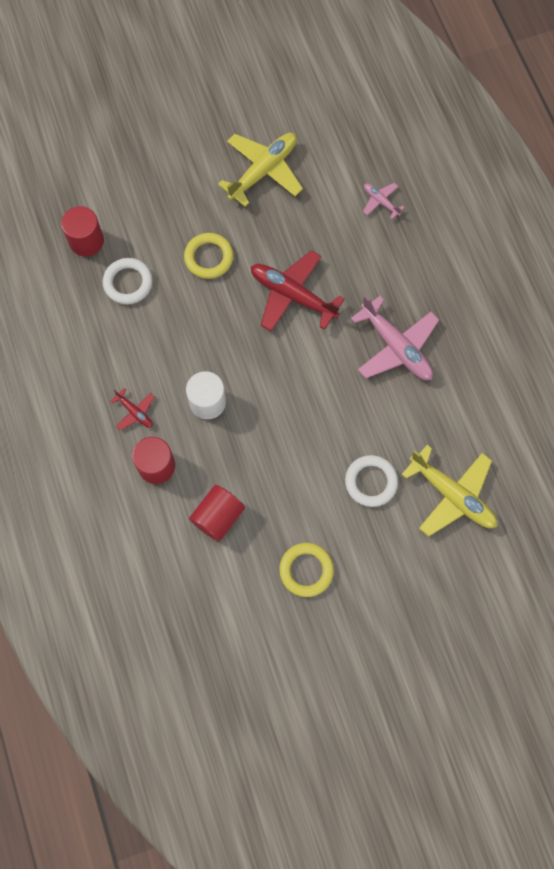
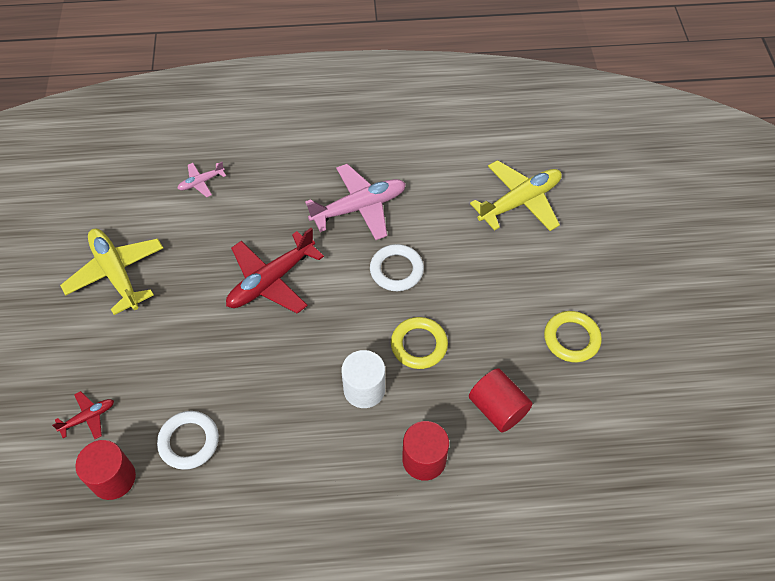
camera: 75 degrees left, 15 degrees down
(135, 412) = (353, 469): red plane -> red plane (88, 417)
(209, 258) = (194, 349): yellow ring -> yellow ring (419, 345)
(371, 482) = (492, 262): white ring -> white ring (396, 270)

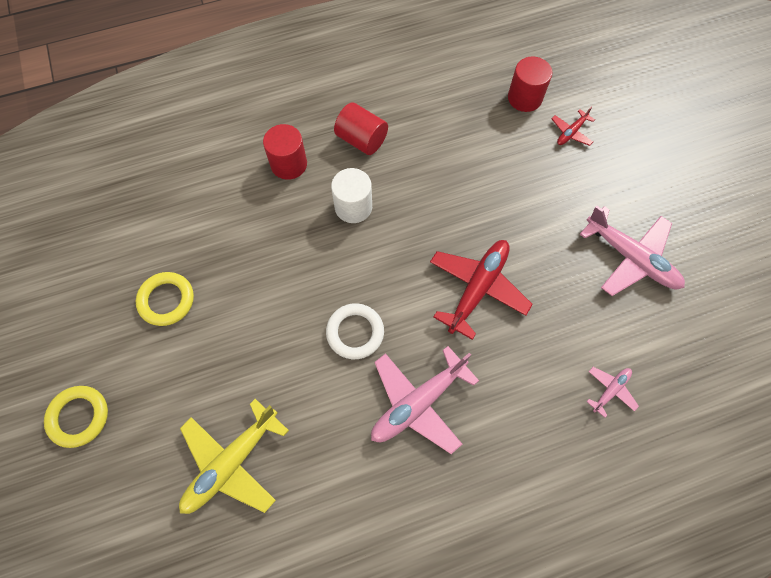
camera: 165 degrees right, 10 degrees up
(116, 273) = (631, 258): yellow plane -> pink plane
(189, 442) = (481, 134): white ring -> none
(419, 345) = (314, 258): yellow ring -> yellow ring (79, 417)
(497, 408) = (232, 218): red cylinder -> red cylinder (361, 140)

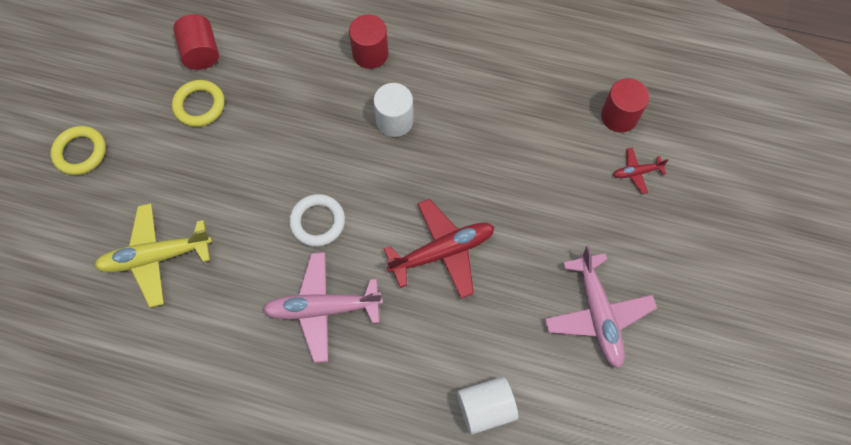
camera: 35 degrees right, 0 degrees up
(361, 140) = (445, 68): red cylinder -> red cylinder (201, 52)
(610, 390) = (485, 408): pink plane -> white cylinder

